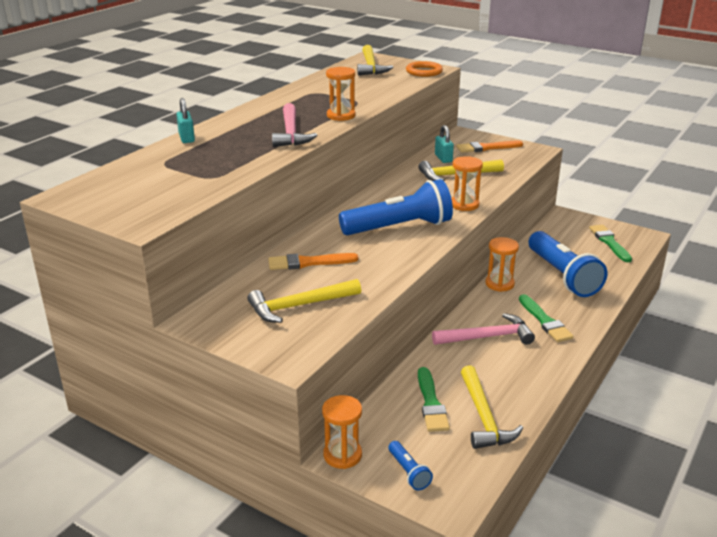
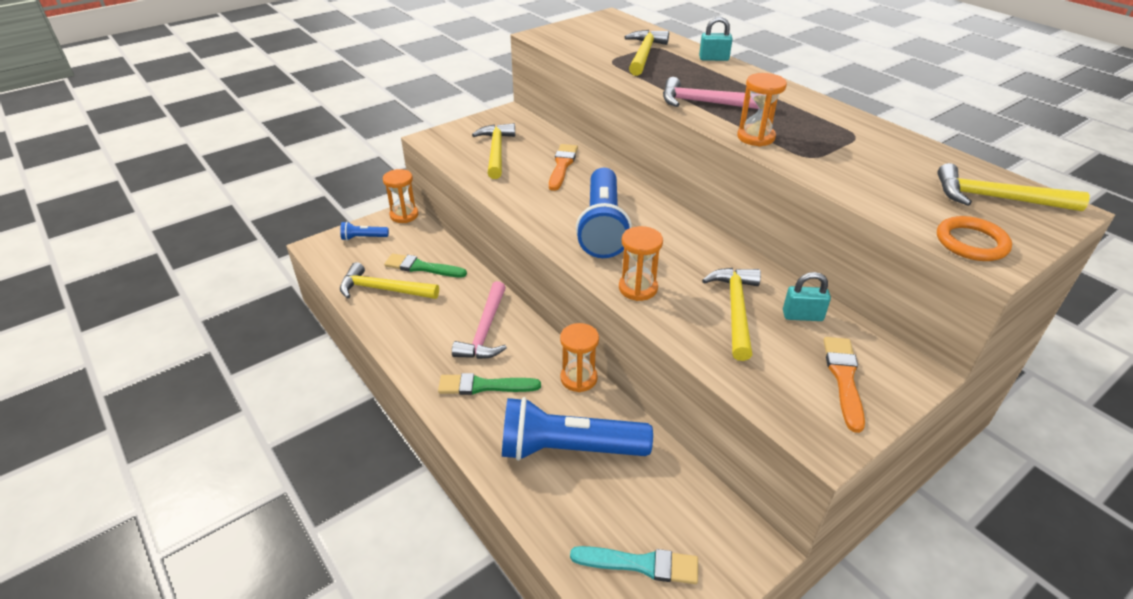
camera: 110 degrees right, 10 degrees up
(187, 165) = (644, 54): none -> yellow hammer
(609, 242) = (641, 564): green brush -> turquoise brush

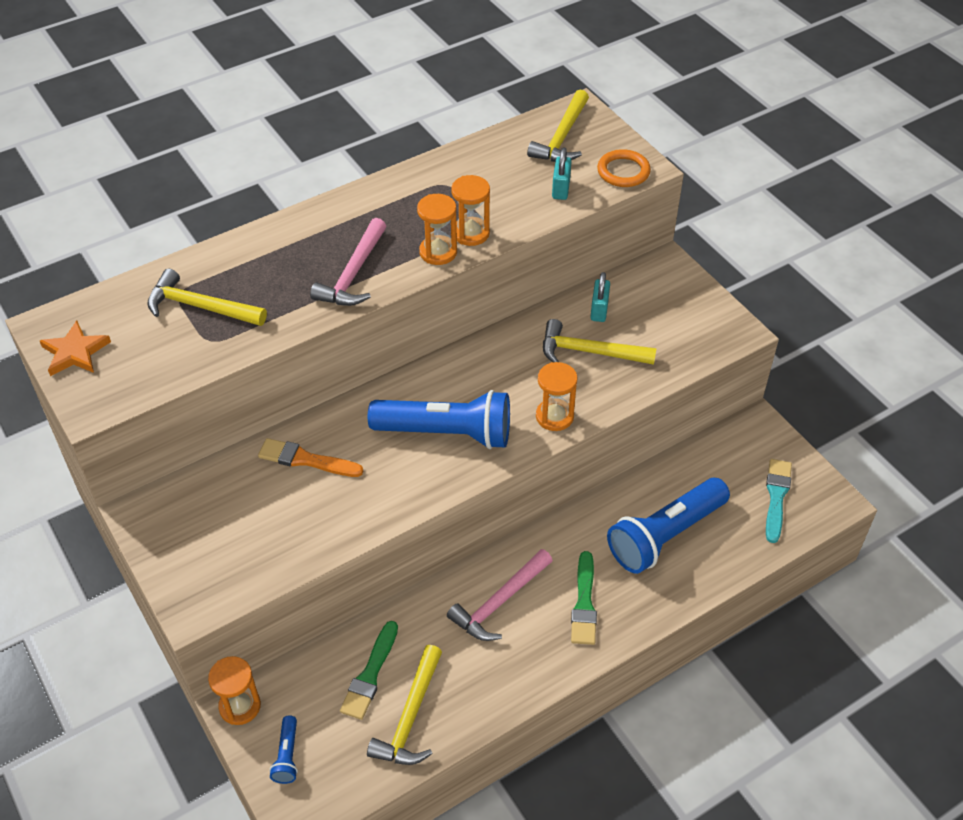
camera: 85 degrees left, 10 degrees up
(485, 330) = (499, 602): pink hammer -> pink hammer turned 120 degrees clockwise
(496, 151) = (252, 529): yellow hammer -> none
(569, 449) = (665, 535): blue flashlight -> blue flashlight turned 45 degrees clockwise
(578, 378) = (577, 520): orange hourglass -> orange hourglass (471, 233)
(588, 25) = (75, 352): none -> orange star
(713, 58) = (233, 247): turquoise padlock -> turquoise padlock (561, 189)
(844, 378) = (673, 305): orange brush -> none

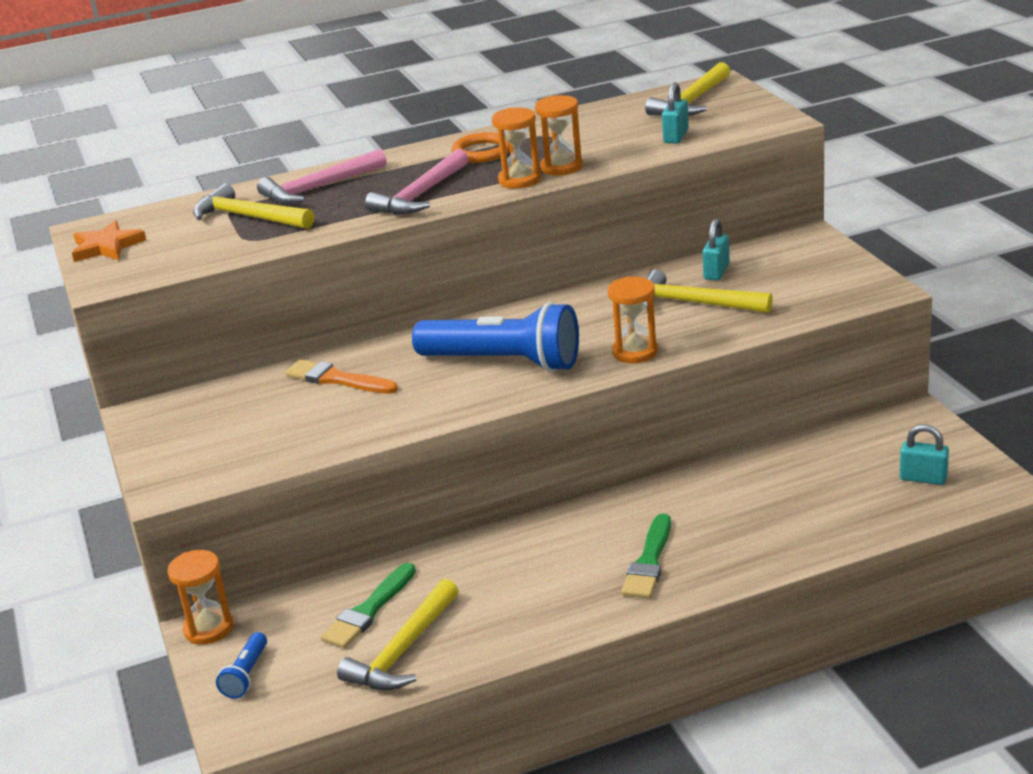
camera: 15 degrees right, 20 degrees down
(499, 602) = (544, 556): pink hammer -> pink hammer (318, 188)
(623, 171) = (753, 124): orange ring -> orange ring (482, 152)
(665, 535) = (769, 507): blue flashlight -> none
(776, 497) = (923, 478): turquoise brush -> turquoise padlock

